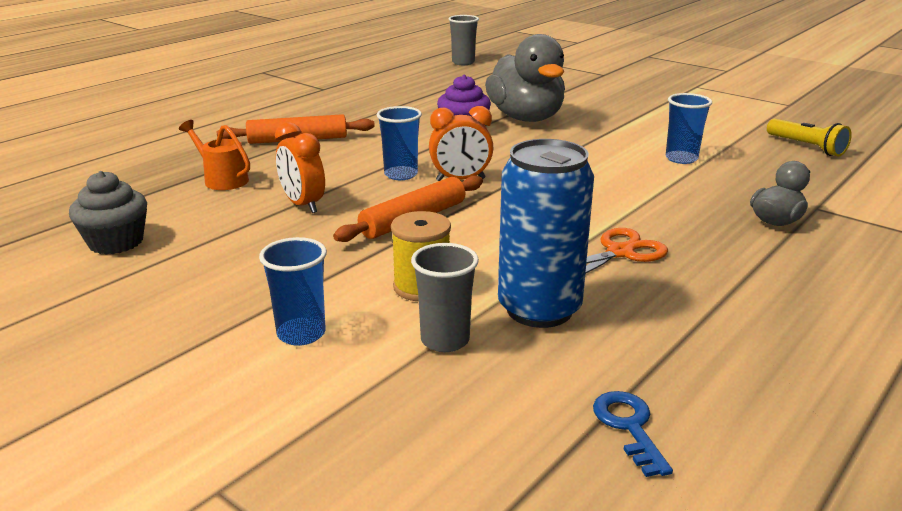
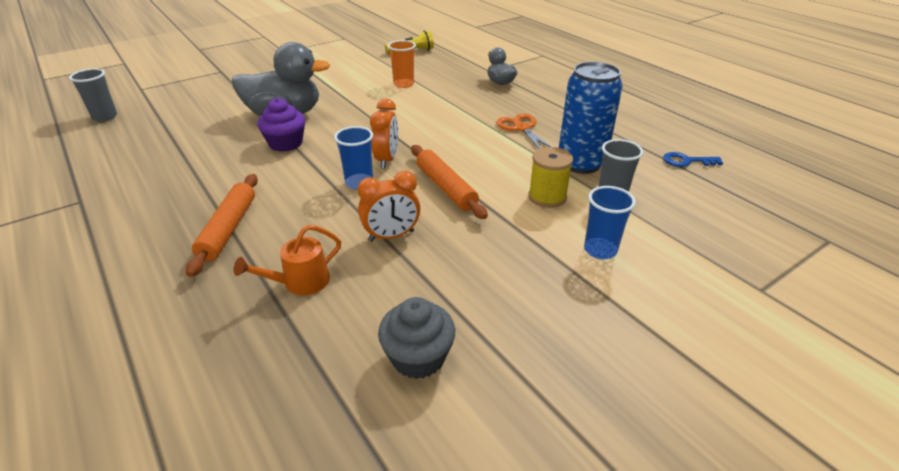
camera: 75 degrees left, 10 degrees up
(681, 159) = (403, 84): blue cup -> orange cup

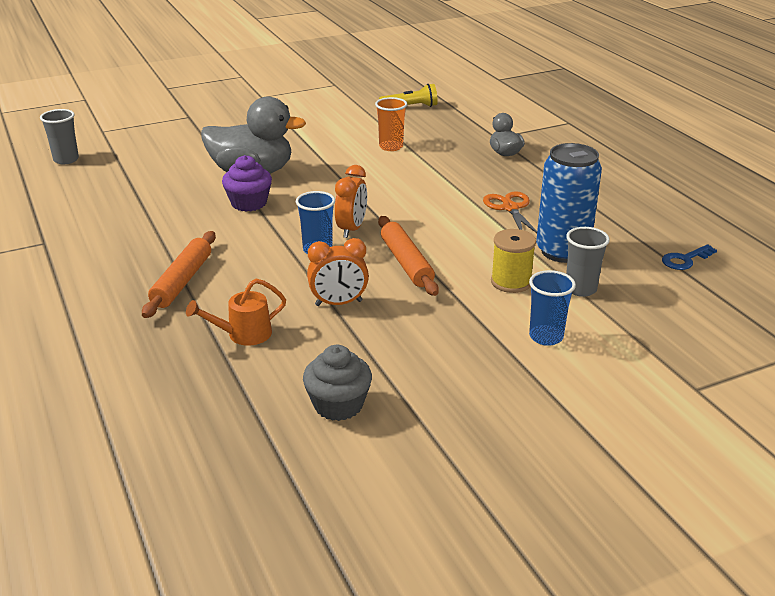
camera: 10 degrees right, 5 degrees down
(686, 161) = (685, 260): blue key -> blue key turned 45 degrees counterclockwise

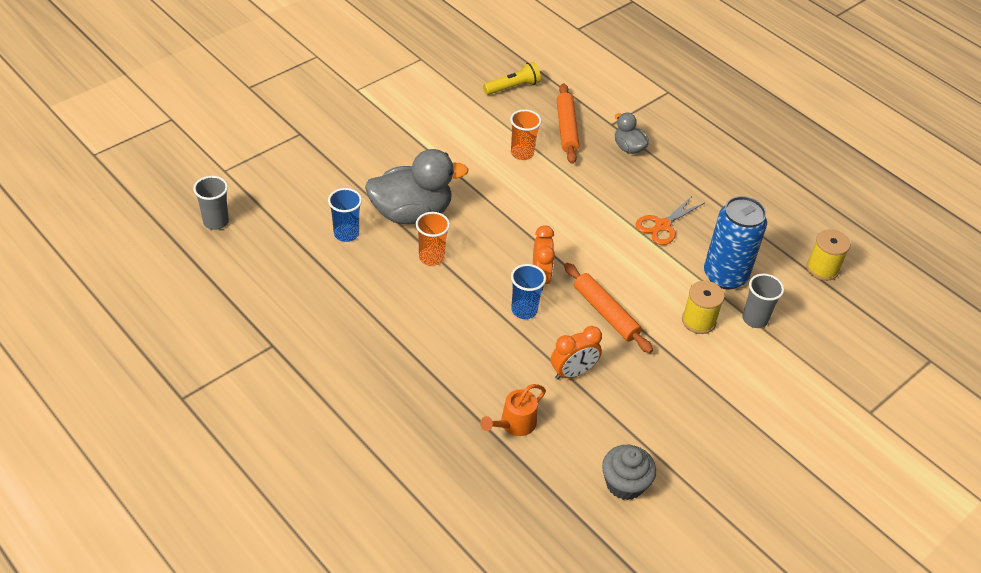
camera: 20 degrees left, 15 degrees up
(182, 281) = (429, 371): orange rolling pin -> orange rolling pin (566, 129)
(249, 203) = (431, 257): purple cupcake -> orange cup
(510, 208) = (662, 226): orange scissors -> orange scissors turned 105 degrees counterclockwise
(546, 337) = (747, 379): blue cup -> blue cup (346, 234)
(685, 260) = (822, 268): blue key -> yellow spool

